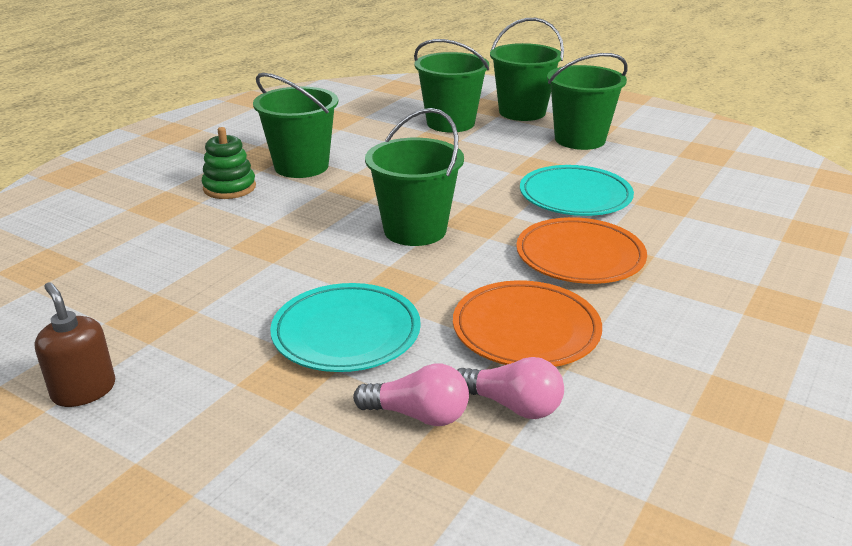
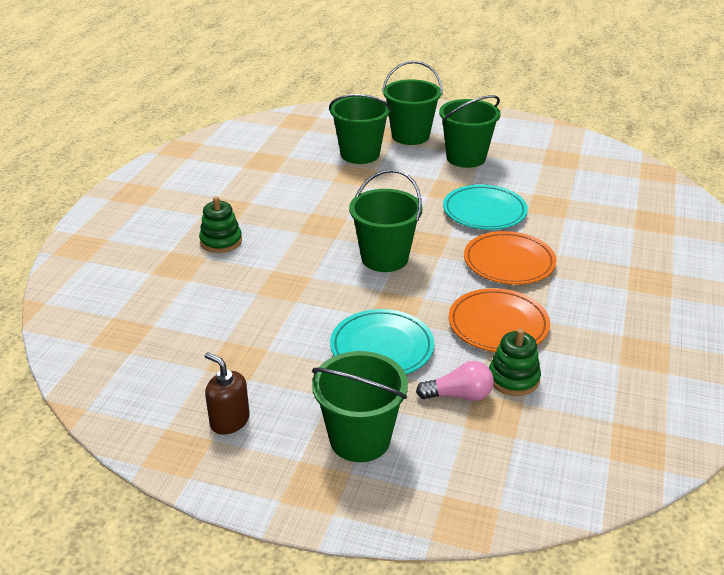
camera: 15 degrees left, 5 degrees up
(301, 166) = (265, 213): green bucket -> green bucket (360, 439)
(512, 405) = (513, 378): pink light bulb -> green stacking toy

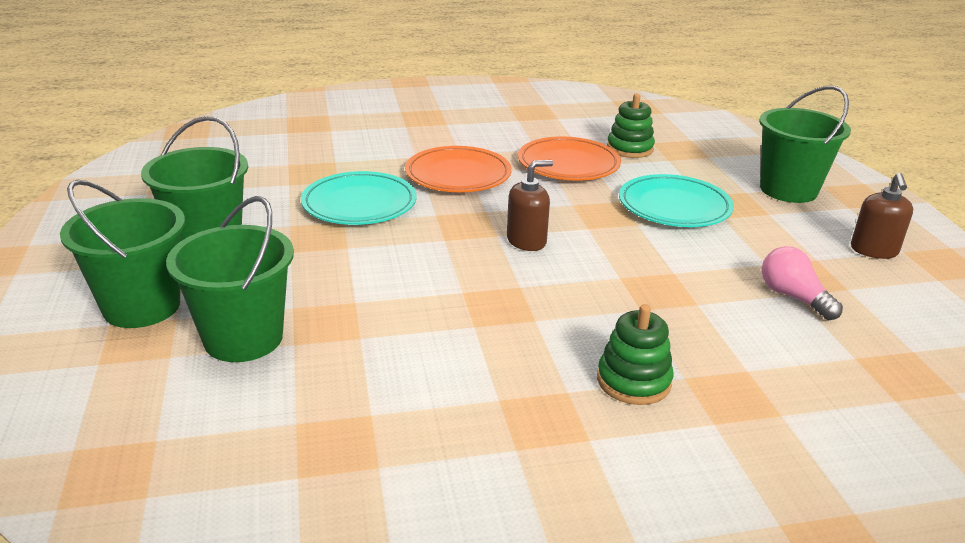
camera: 120 degrees left, 5 degrees down
(384, 258) = (526, 241): green bucket -> brown soap dispenser
(459, 395) = (680, 164): pink light bulb -> pink light bulb (793, 297)

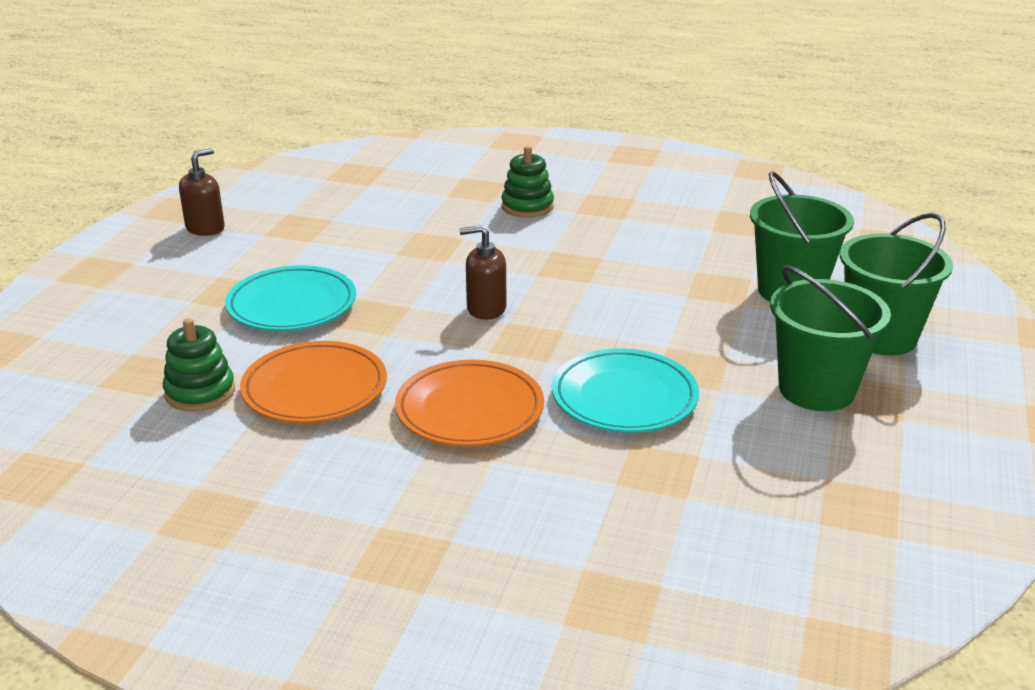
camera: 150 degrees left, 0 degrees up
(788, 190) = (145, 292): green bucket -> none
(793, 297) = (338, 218): pink light bulb -> none

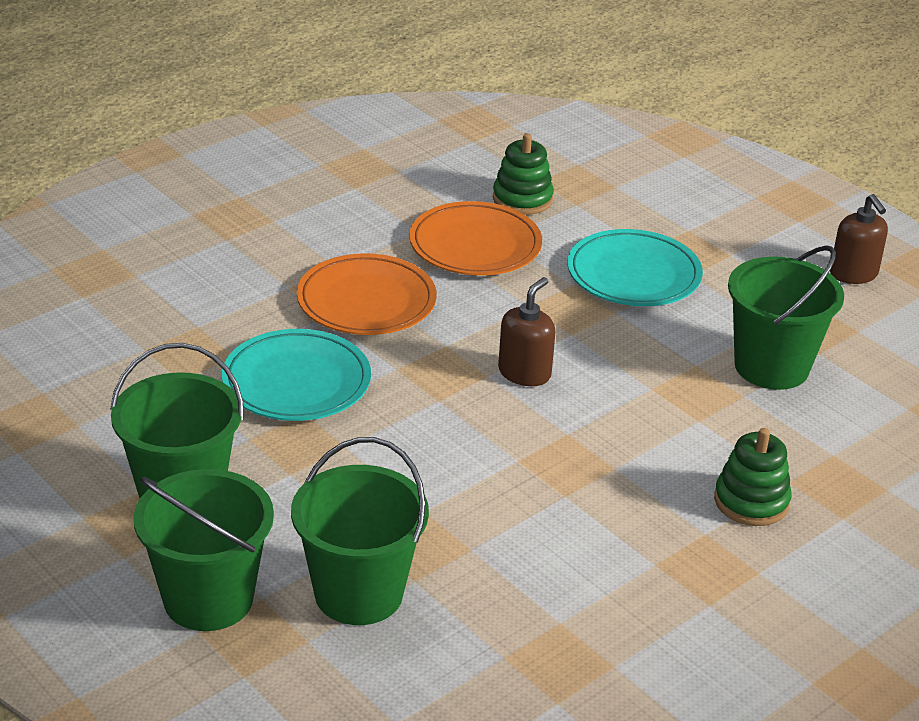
camera: 120 degrees right, 5 degrees up
(368, 230) = (771, 366): none -> green bucket

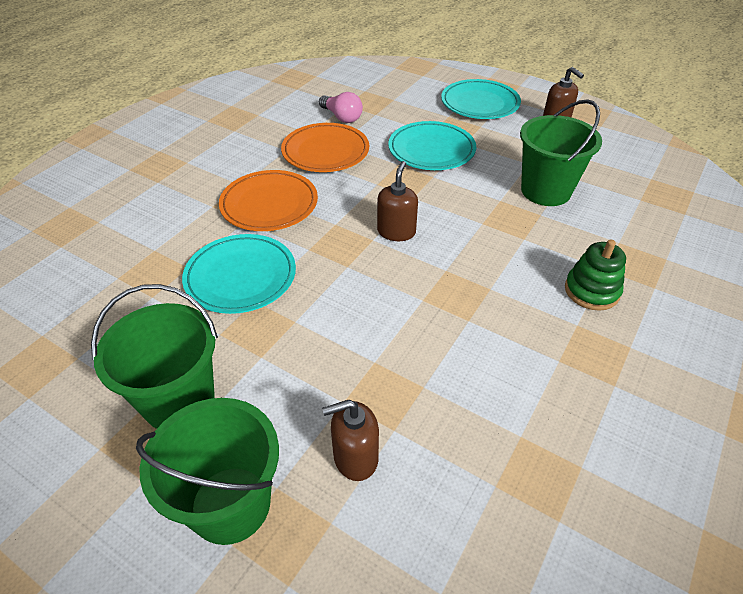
camera: 15 degrees left, 10 degrees up
(358, 593) = (355, 457): green bucket -> brown soap dispenser
(522, 199) = (342, 117): green stacking toy -> pink light bulb
(750, 220) = (480, 103): none -> turquoise plate

